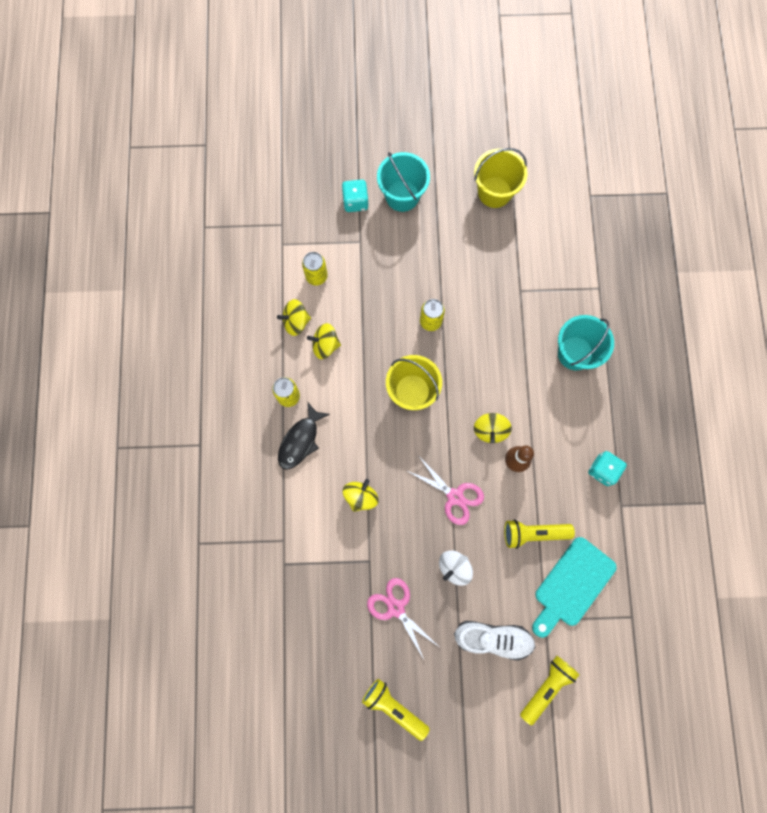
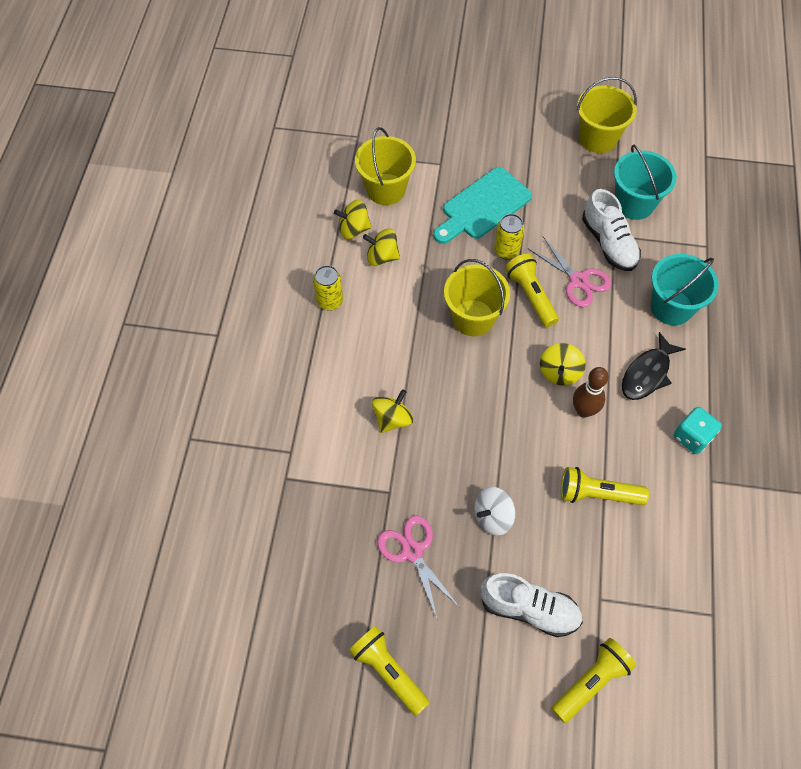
camera: 10 degrees right, 15 degrees down
(300, 440) = (333, 348): black fish -> black fish (647, 373)
(316, 276) = (386, 189): yellow can -> yellow bucket
(355, 202) = (442, 126): turquoise dice -> none
(402, 196) = (494, 128): turquoise bucket -> turquoise bucket (634, 203)
(455, 496) = (506, 437): pink scissors -> pink scissors (578, 280)
(457, 362) = (530, 295): none -> yellow flashlight
(516, 299) = (609, 243): none -> white shoe
(571, 585) = (638, 562): turquoise cutting board -> turquoise cutting board (483, 206)

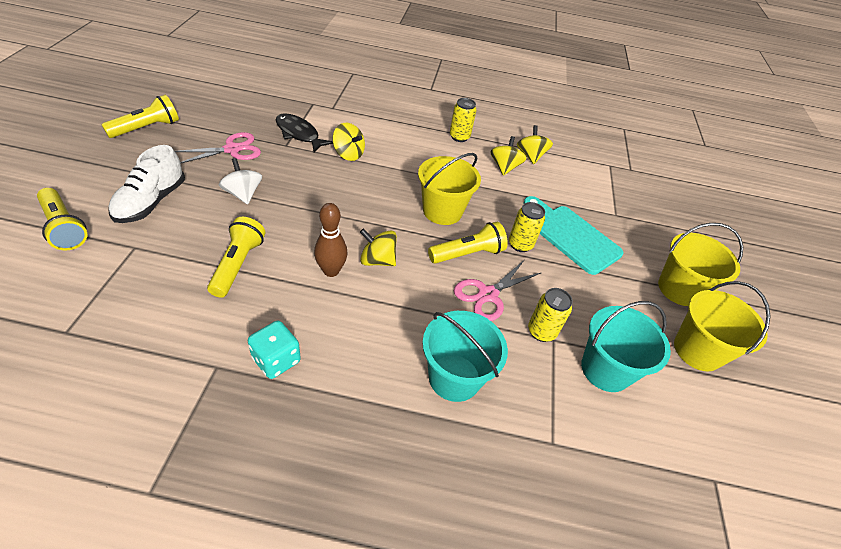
camera: 85 degrees right, 15 degrees down
(386, 189) = (576, 178): yellow bucket -> yellow bucket (679, 289)
(609, 243) = (541, 331): white shoe -> yellow can
(647, 373) = (365, 333): black fish -> black fish (299, 134)

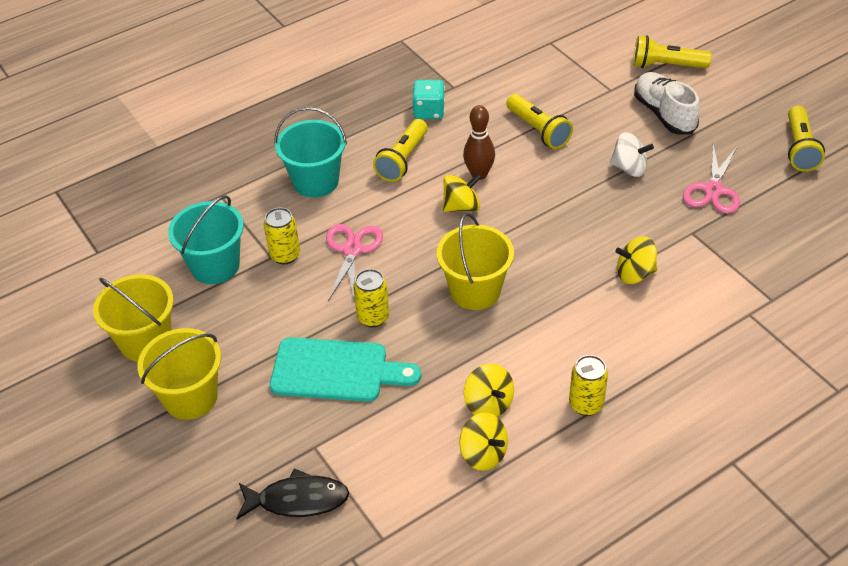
camera: 145 degrees right, 0 degrees up
(299, 134) = (707, 253): black fish -> black fish (298, 500)
(468, 254) = (405, 269): yellow flashlight -> yellow flashlight (403, 160)

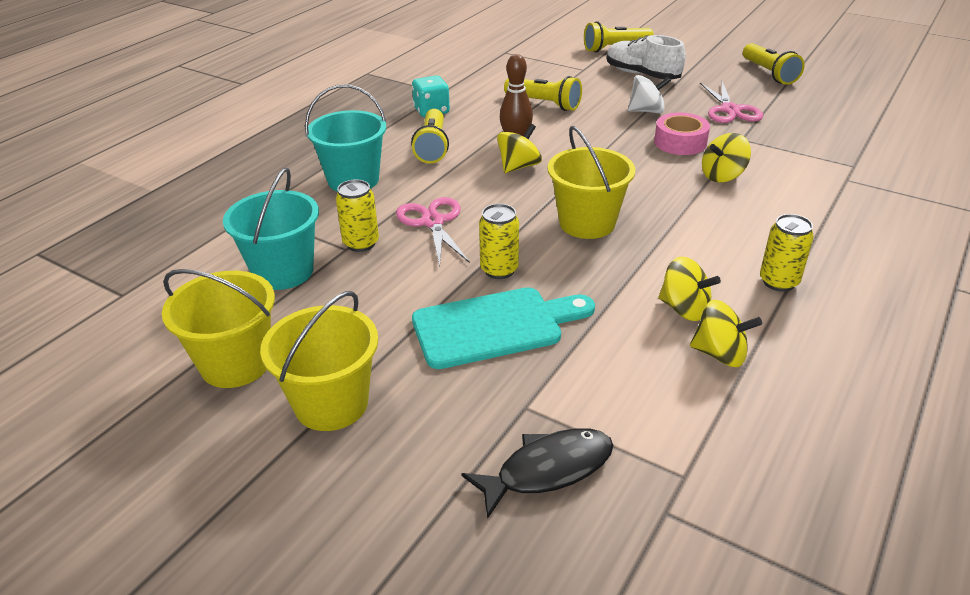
camera: 25 degrees left, 10 degrees down
(629, 220) = (680, 142): none -> pink tape

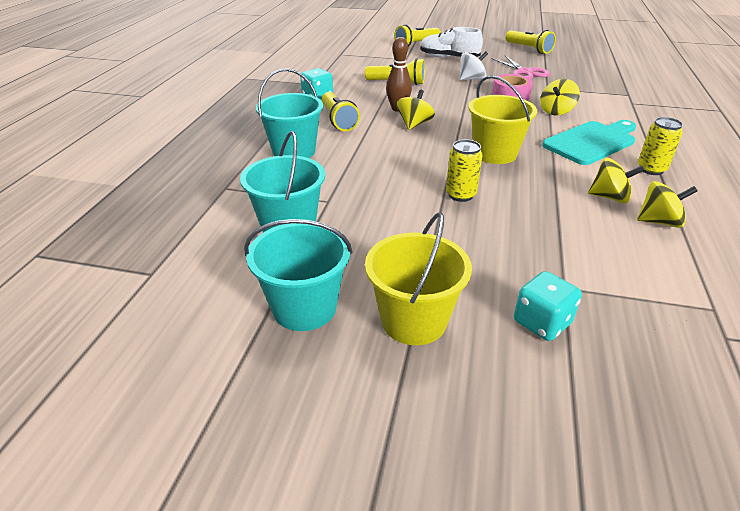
camera: 20 degrees left, 0 degrees up
(236, 363) = (304, 308): yellow bucket -> turquoise bucket
(361, 243) = (337, 195): yellow can -> none
(433, 222) = (382, 171): pink scissors -> none
(464, 440) = (542, 322): none -> turquoise dice
(495, 327) = (492, 235): turquoise cutting board -> turquoise cutting board (592, 142)
(547, 470) = (621, 329): black fish -> none

